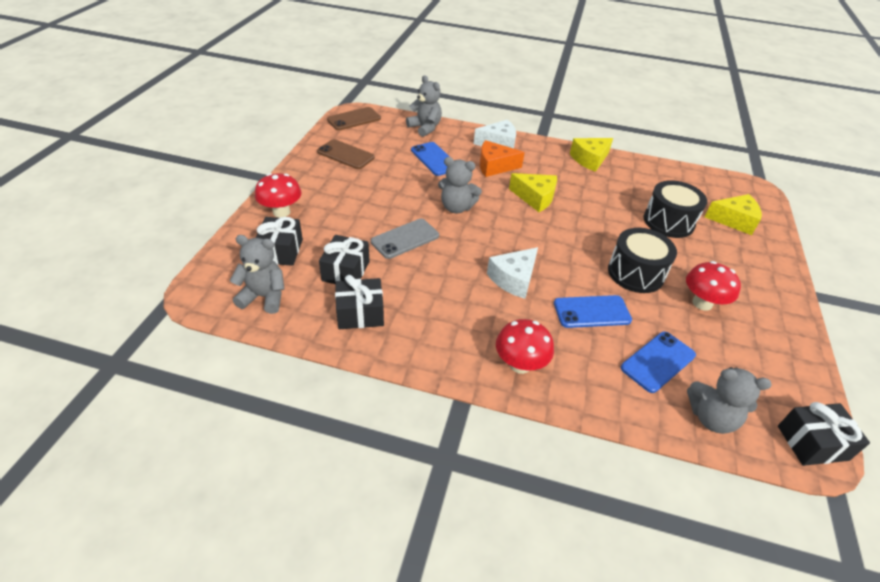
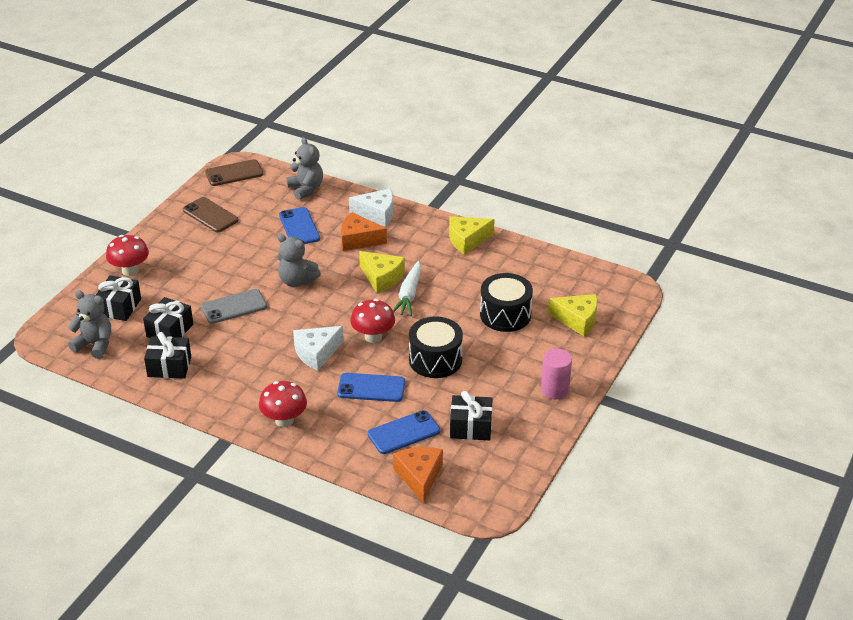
camera: 15 degrees right, 5 degrees down
(570, 211) = (409, 294): none -> white carrot
(702, 303) = (480, 392): red mushroom -> red mushroom (373, 337)
(711, 418) = (419, 477): grey teddy bear -> orange cheese
(769, 292) = (555, 390): none -> pink cylinder
(812, 443) = (490, 504): black gift -> black gift (471, 427)

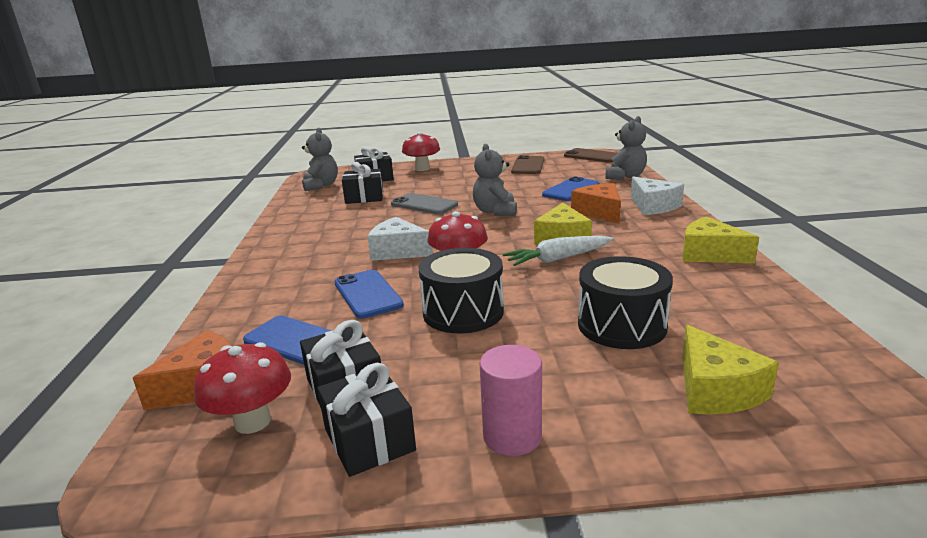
camera: 60 degrees right, 15 degrees down
(169, 367) = (316, 210): black gift -> black gift (369, 439)
(284, 420) = (273, 272): red mushroom -> red mushroom (253, 421)

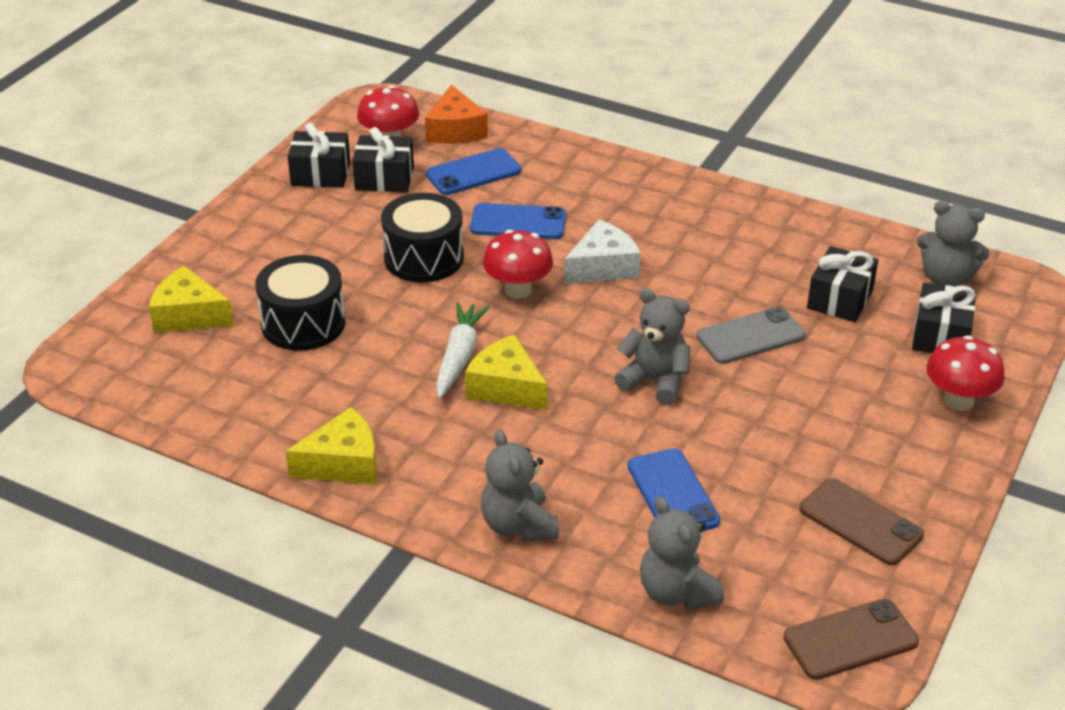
camera: 120 degrees right, 15 degrees up
(512, 436) = (258, 220): pink cylinder -> none
(599, 212) = (552, 464): orange cheese -> none
(653, 206) = (518, 525): white cheese -> grey teddy bear

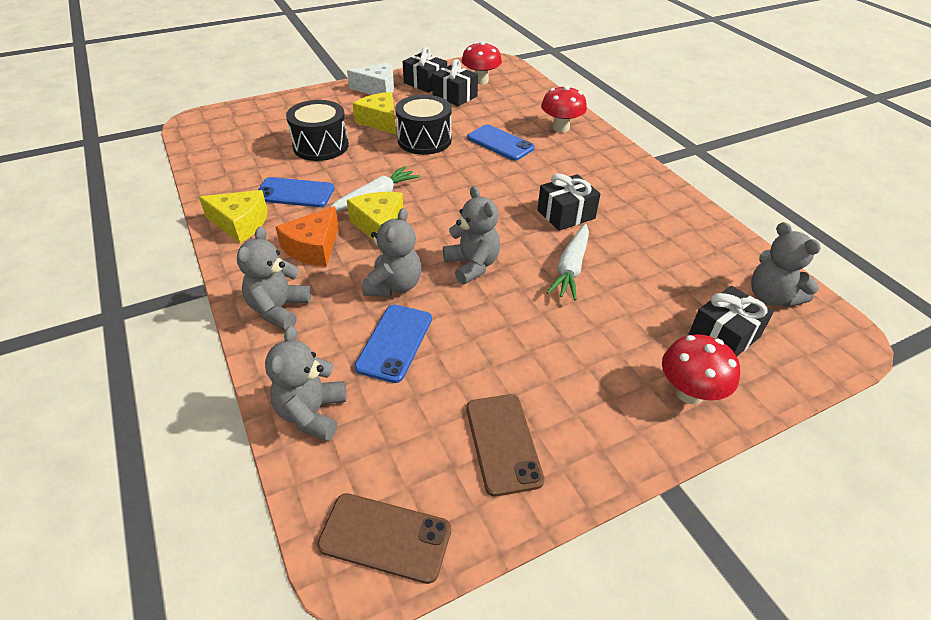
camera: 35 degrees right, 5 degrees up
(188, 315) = (275, 120): yellow cheese -> yellow cheese (380, 121)
(455, 130) = (523, 87): orange cheese -> orange cheese (313, 248)
(473, 172) = (506, 110): blue phone -> blue phone (295, 193)
(518, 290) = (454, 177): red mushroom -> red mushroom (561, 128)
(603, 267) = (521, 186): white cheese -> white cheese (377, 89)
(604, 441) = (394, 286): none -> grey teddy bear
(750, 336) = (571, 268): grey phone -> white carrot
(840, 299) = (666, 273): black gift -> black gift (566, 214)

